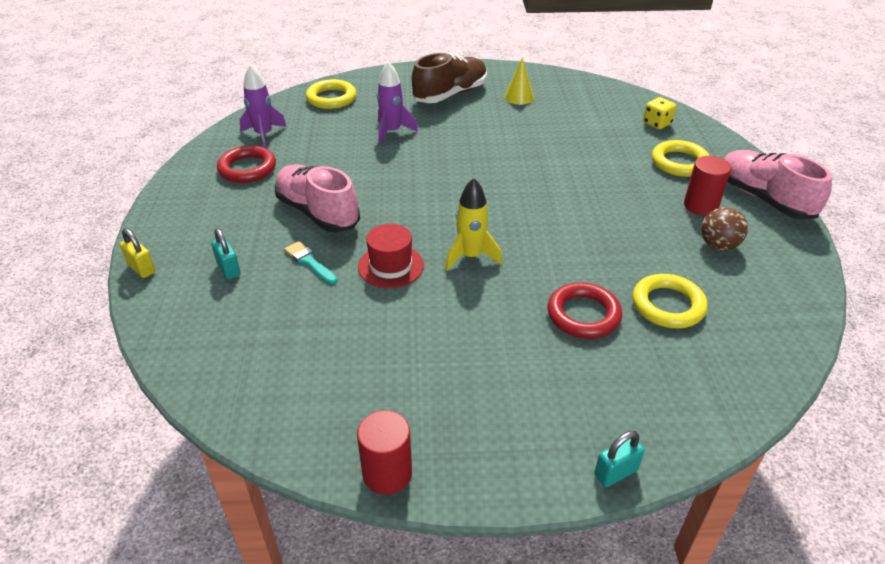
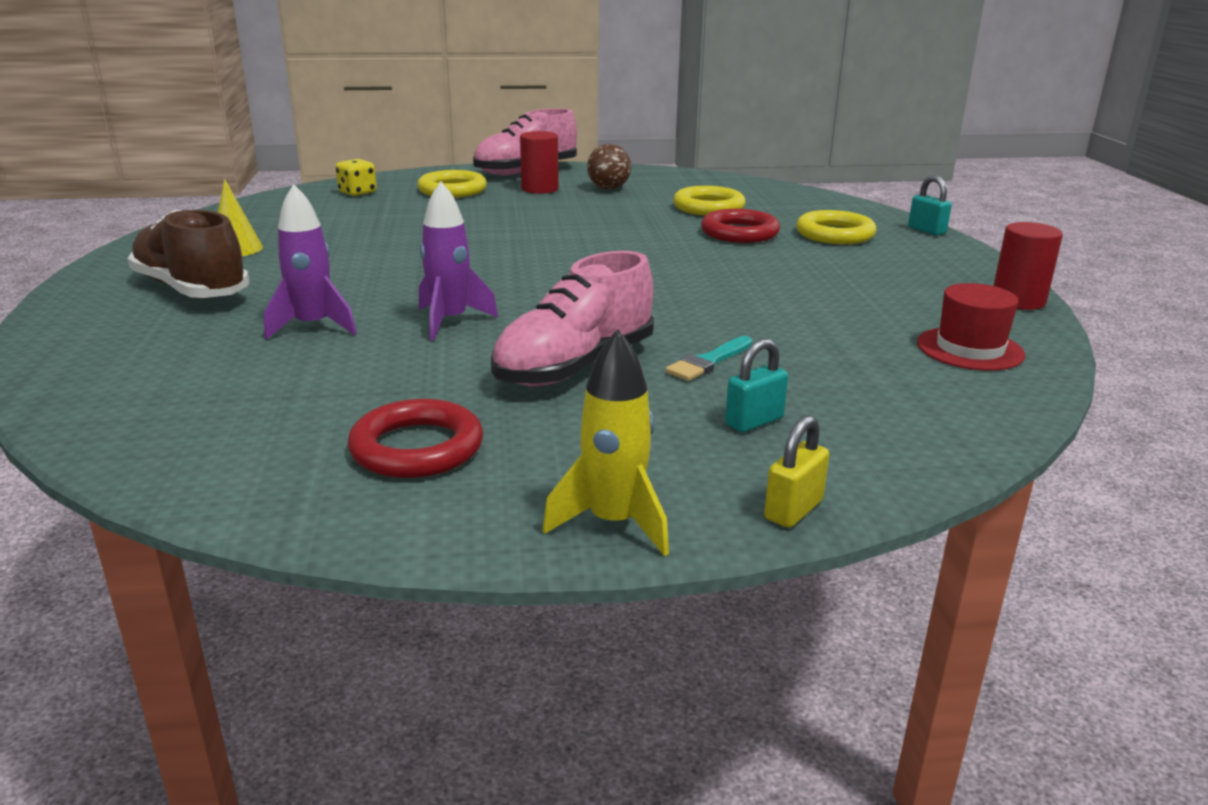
camera: 95 degrees left, 15 degrees down
(264, 135) = (268, 447): purple rocket -> purple rocket (450, 321)
(331, 98) = (127, 388): yellow ring -> yellow ring (835, 234)
(391, 266) = (696, 312): red hat -> red hat (970, 349)
(471, 256) = (659, 274): yellow rocket -> yellow rocket (613, 523)

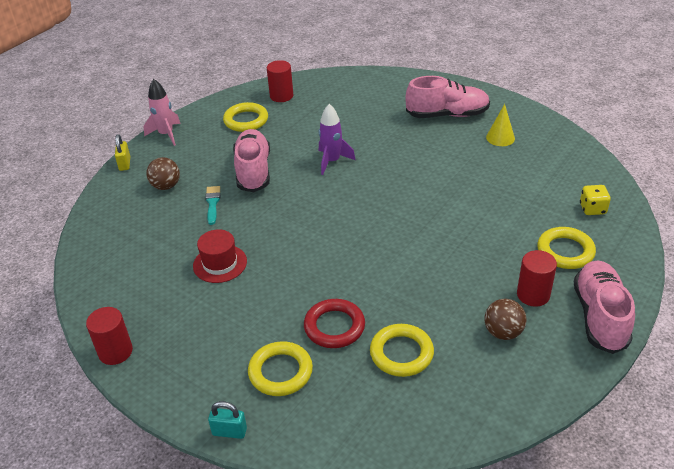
camera: 135 degrees right, 15 degrees up
(192, 289) = (447, 115): brown shoe -> pink shoe
(253, 453) = (281, 96): none -> red cylinder
(313, 327) = (367, 130): purple rocket -> none
(417, 448) = (246, 120): red ring -> yellow ring
(613, 523) = (166, 134): yellow rocket -> pink rocket
(754, 421) = (166, 186): turquoise padlock -> brown ball
(970, 349) = (117, 282): red hat -> red hat (220, 263)

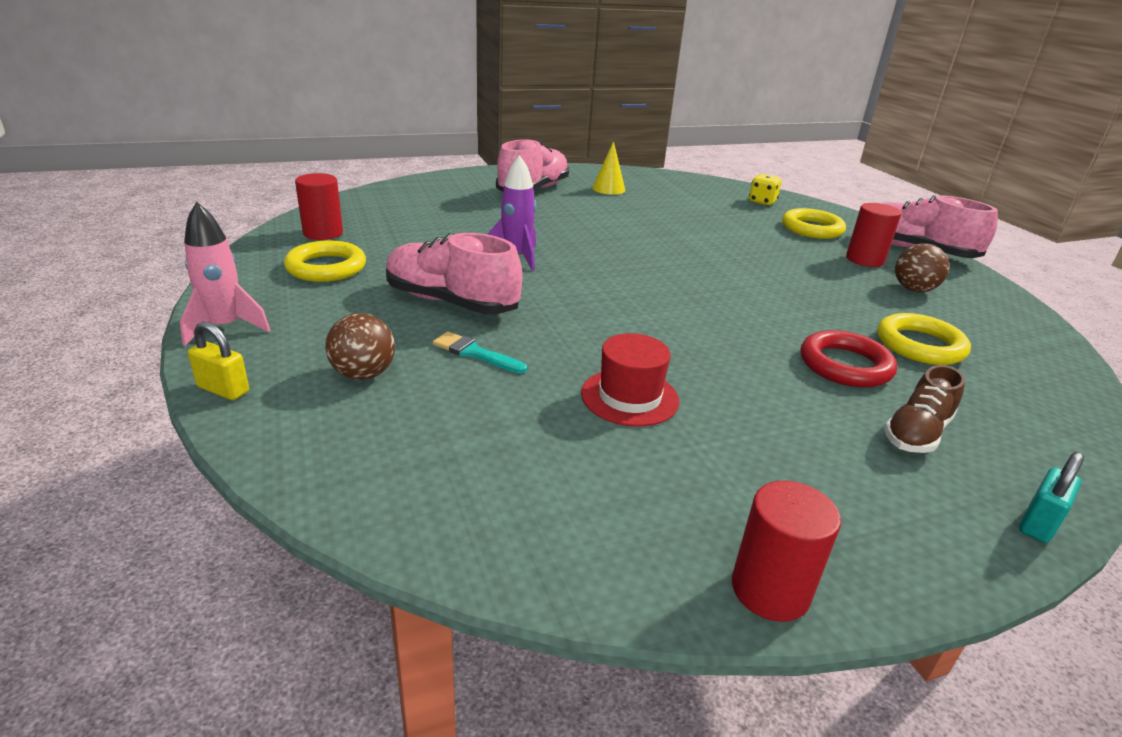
camera: 60 degrees left, 10 degrees down
(280, 372) = (916, 433): yellow ring -> brown shoe

